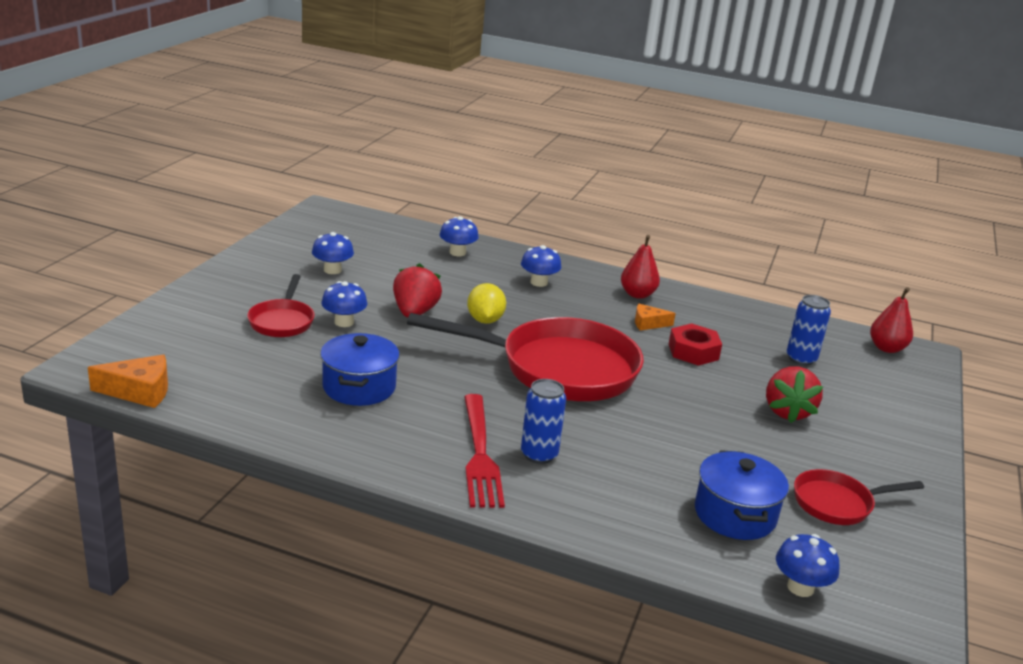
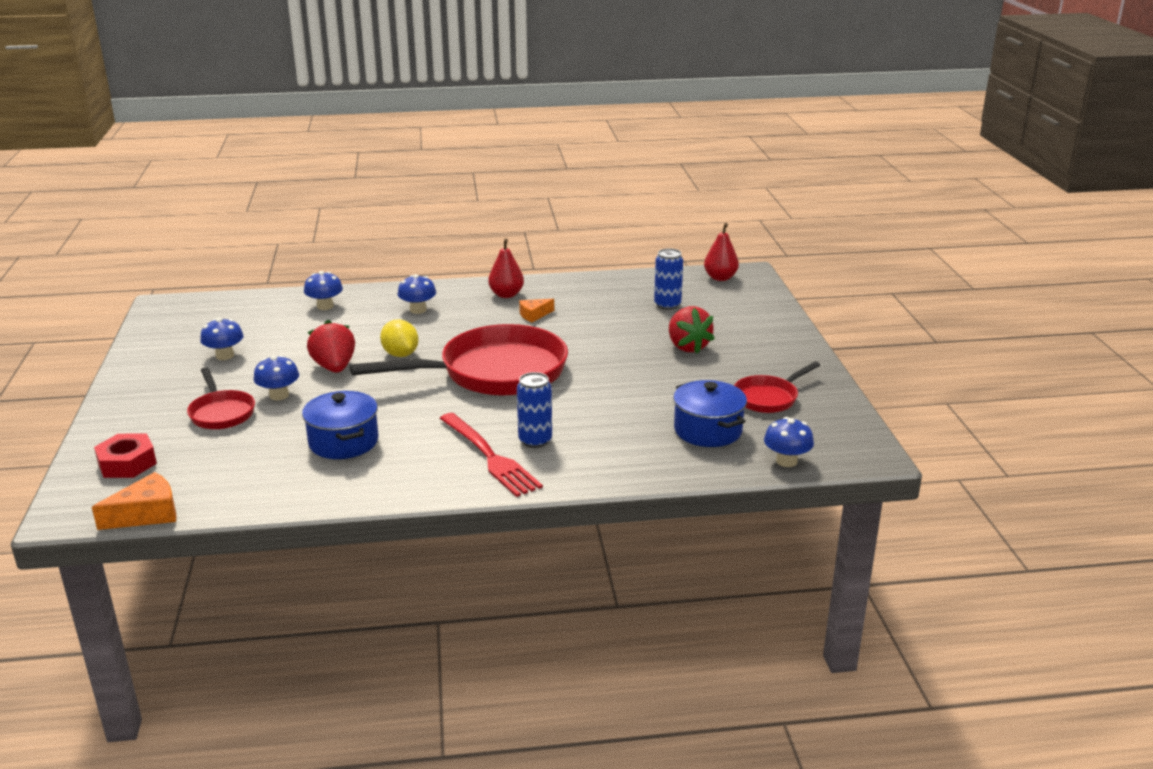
camera: 25 degrees left, 0 degrees up
(693, 351) = (585, 325): red nut -> red nut (127, 463)

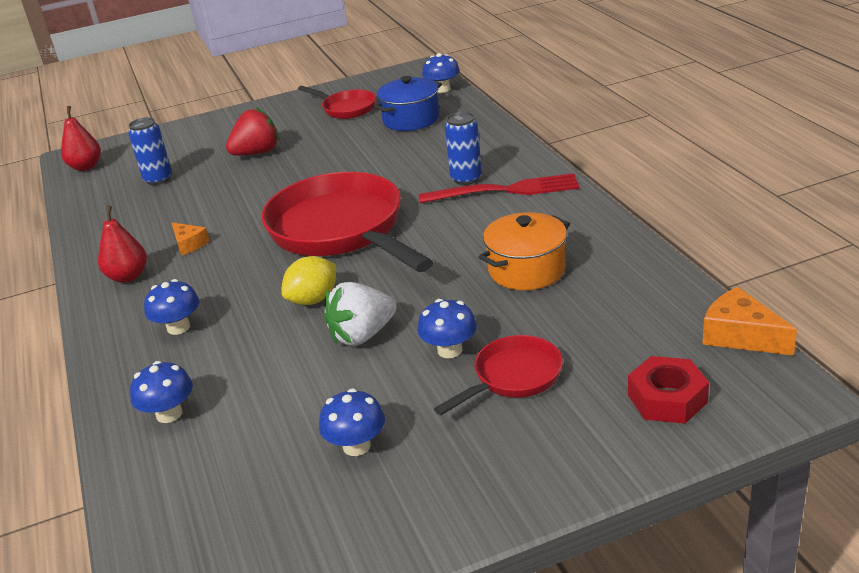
camera: 100 degrees left, 5 degrees up
(334, 367) = (362, 335): red strawberry -> white strawberry
(343, 442) = (527, 270): blue pot -> orange pot
(490, 457) = (506, 190): red fork -> red fork turned 45 degrees clockwise

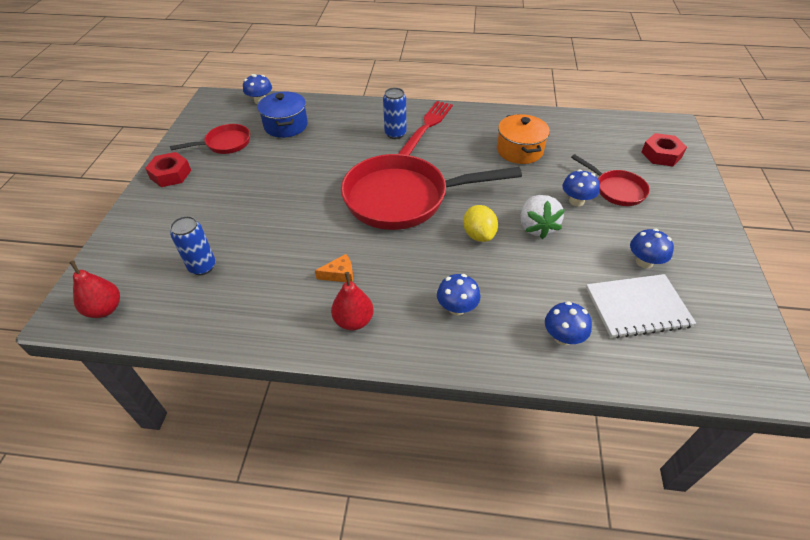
camera: 65 degrees left, 15 degrees up
(255, 461) = (637, 307): none -> white notebook
(257, 153) = (234, 203): red strawberry -> none
(274, 110) = (170, 174): none -> red nut
(513, 377) = (616, 190): red pan -> red pan turned 150 degrees clockwise
(740, 335) = (626, 119): orange cheese -> none

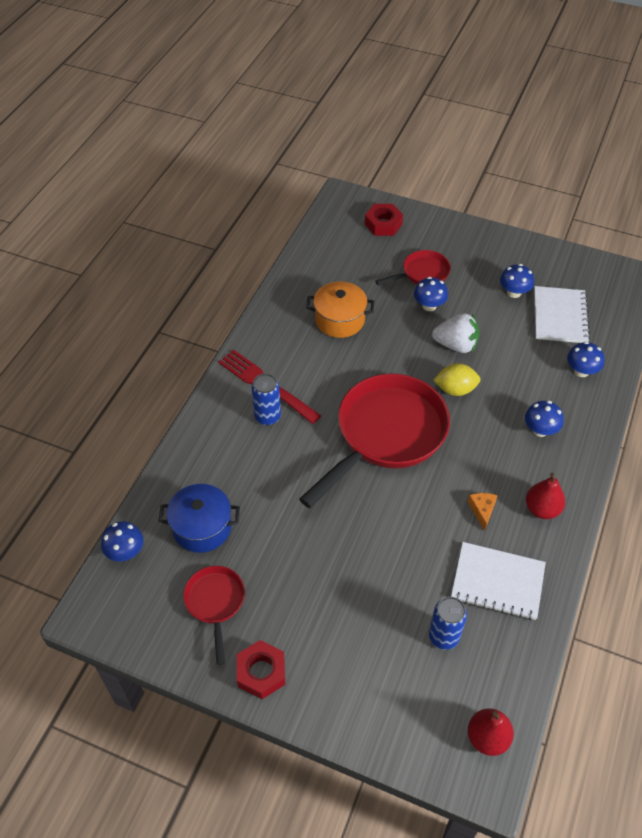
camera: 75 degrees left, 5 degrees up
(261, 296) = (497, 582): none -> white notebook
(403, 198) = (386, 435): red pan -> red pan turned 150 degrees counterclockwise

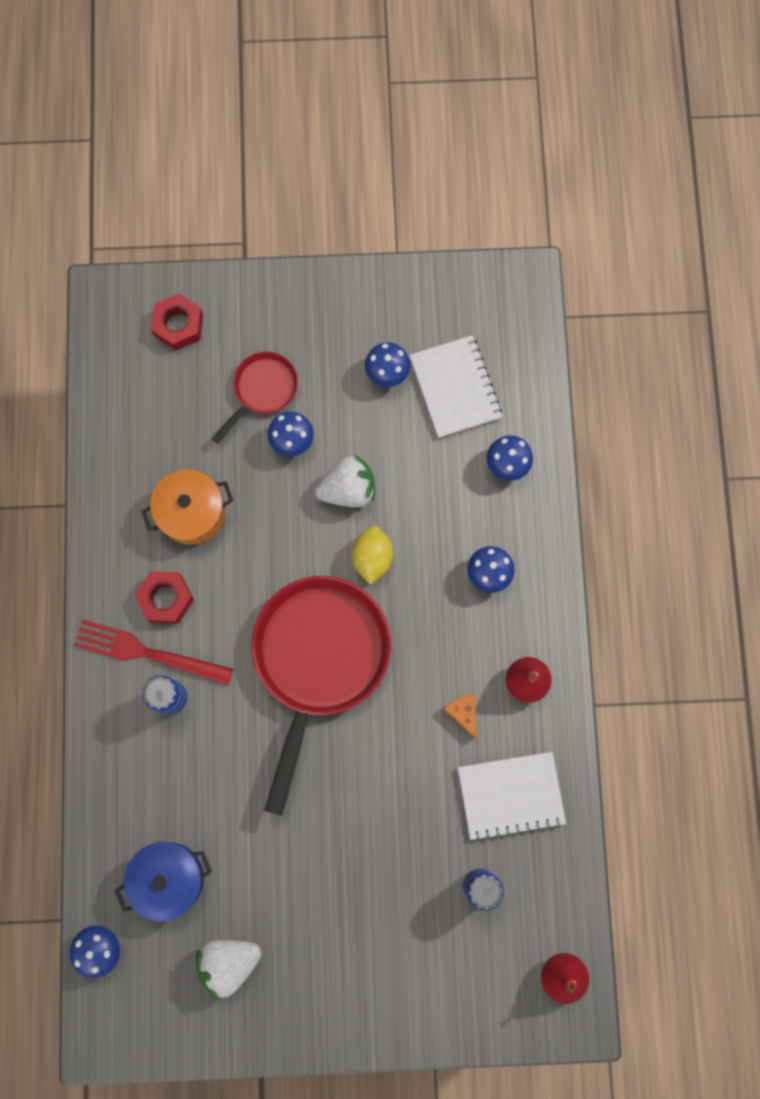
camera: 25 degrees left, 25 degrees up
(215, 603) = (229, 961): red pan -> white strawberry
(261, 672) = (313, 1014): red nut -> red nut (166, 598)
(455, 389) = (372, 558): yellow lemon -> yellow lemon turned 60 degrees counterclockwise

